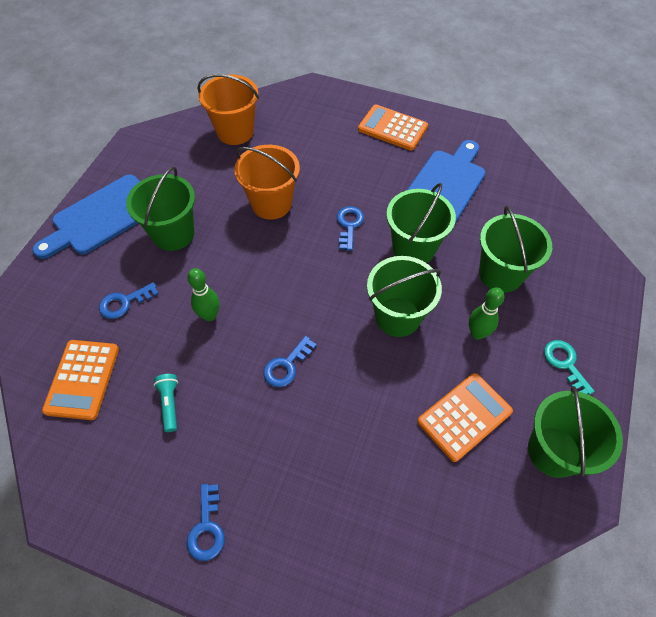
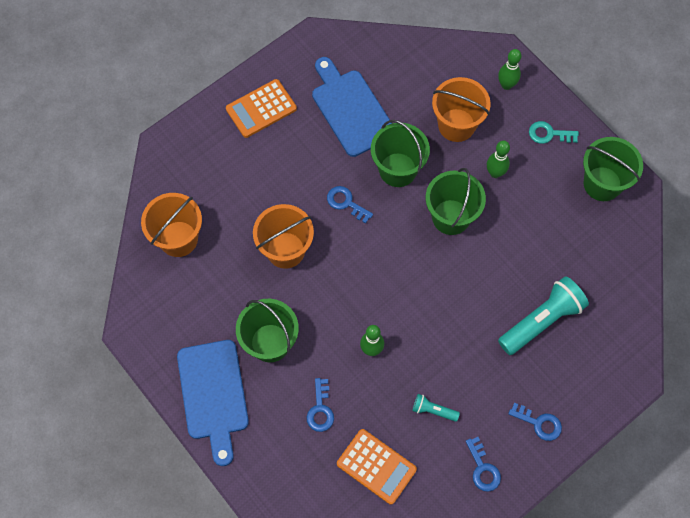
camera: 60 degrees left, 10 degrees up
(287, 365) = (447, 315): blue key -> blue key (483, 468)
(337, 466) = (541, 320): none -> turquoise flashlight
(464, 416) = (550, 221): orange calculator -> none
(500, 274) = (456, 125): green bucket -> orange bucket
(583, 296) = (506, 85): none -> green bowling pin

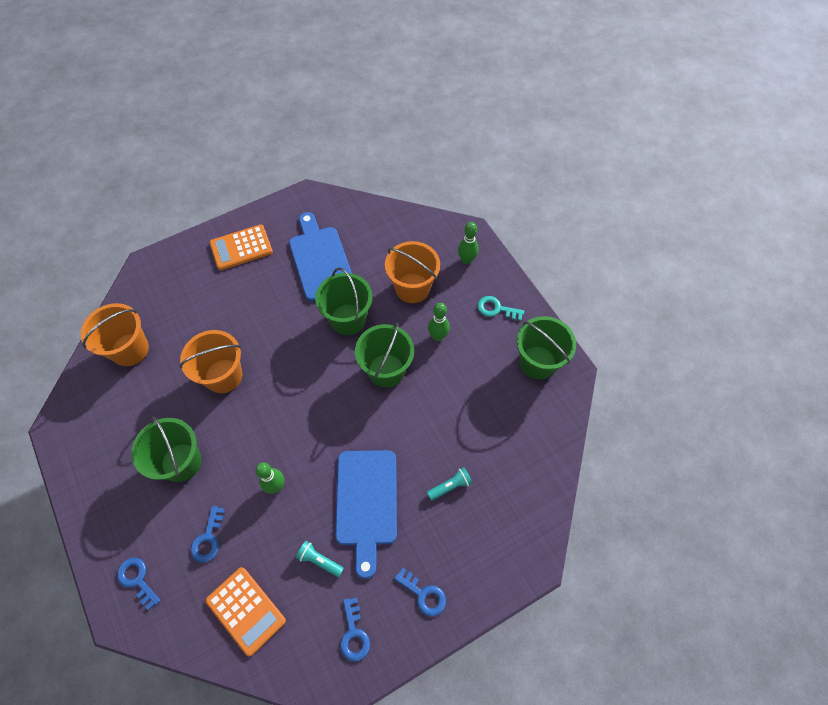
camera: 10 degrees right, 5 degrees down
(213, 394) = (111, 504): blue cutting board -> blue cutting board (366, 502)
(346, 203) = (292, 341): blue key -> blue key (137, 579)
(541, 320) = (450, 486): turquoise flashlight -> turquoise flashlight, size x0.47

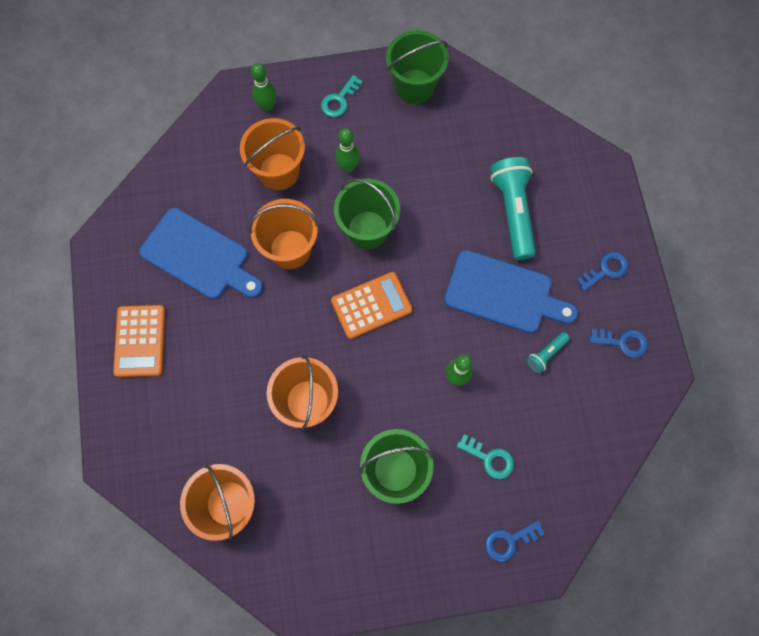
camera: 70 degrees left, 10 degrees up
(208, 538) = (489, 458): blue key -> turquoise key
(246, 610) = (572, 437): orange calculator -> orange calculator (371, 305)
(320, 260) = (199, 256): blue cutting board -> blue cutting board turned 150 degrees counterclockwise
(348, 319) = (290, 249): green bucket -> orange bucket
(450, 486) = (512, 211): turquoise flashlight -> turquoise flashlight, size x2.11

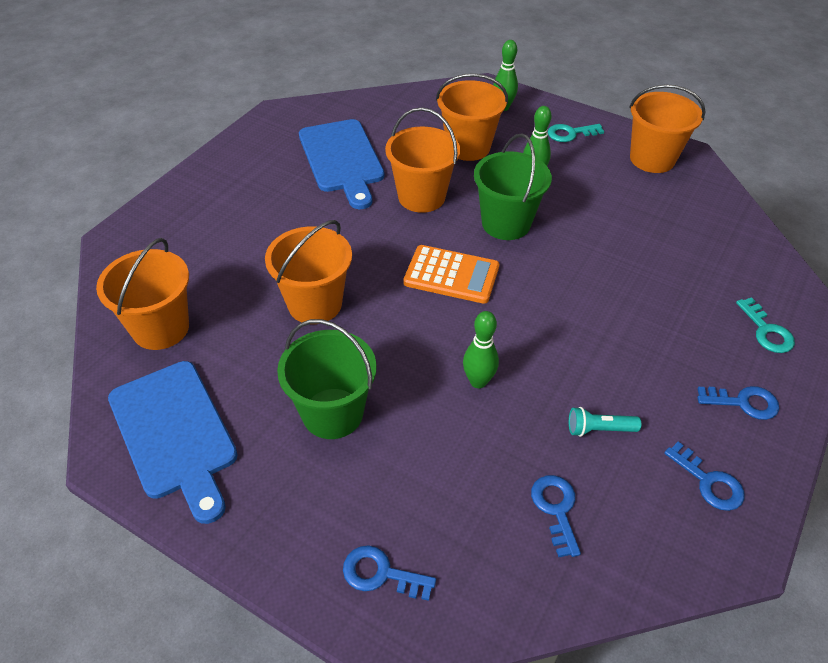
camera: 40 degrees right, 25 degrees down
(140, 341) = (234, 180): orange calculator -> none
(414, 86) = (652, 159): green bucket -> orange bucket
(489, 458) = (440, 476): turquoise key -> turquoise key (766, 331)
(503, 293) = (598, 348): blue cutting board -> blue cutting board (175, 433)
(512, 211) = (671, 293): turquoise flashlight -> none
(562, 426) = (556, 509): none -> blue key

